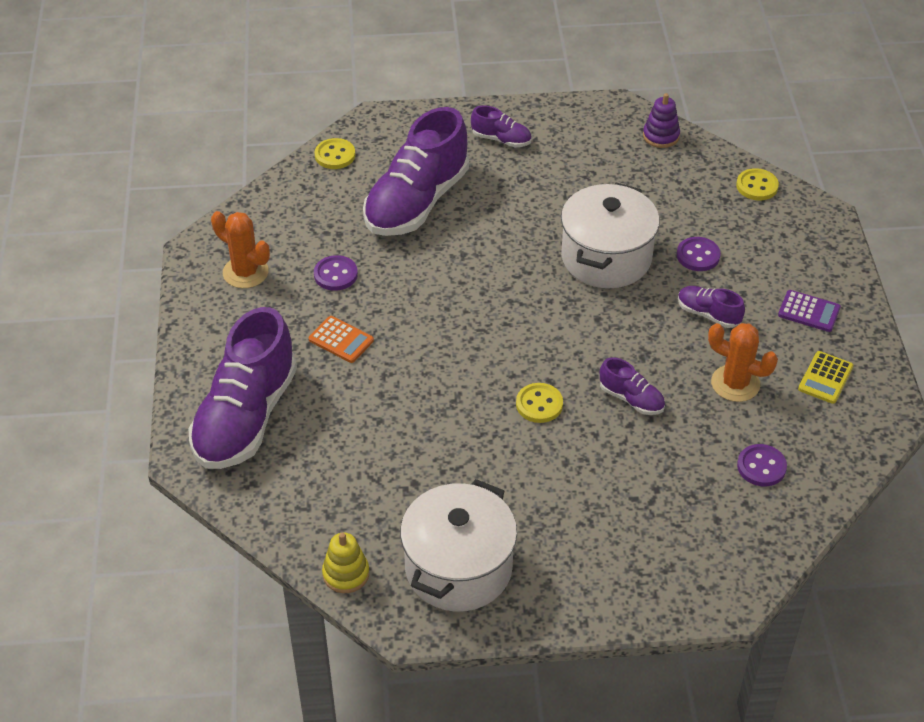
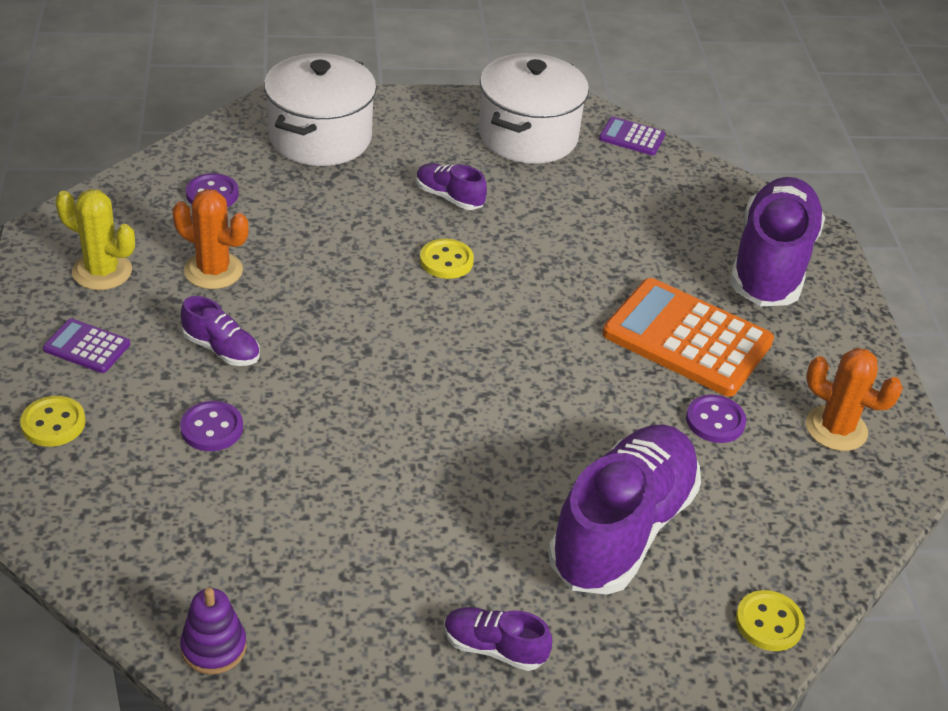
camera: 175 degrees right, 5 degrees down
(341, 340) = (687, 338): orange calculator -> orange calculator, size x2.13
(346, 574) = (632, 137): yellow stacking toy -> purple calculator
(606, 258) = (343, 430): white pot -> white pot (320, 137)
(631, 399) = (340, 261): purple shoe -> purple shoe (449, 197)
(757, 186) = (81, 540): yellow button -> yellow button (53, 423)
(825, 378) = (102, 271): yellow calculator -> yellow cactus

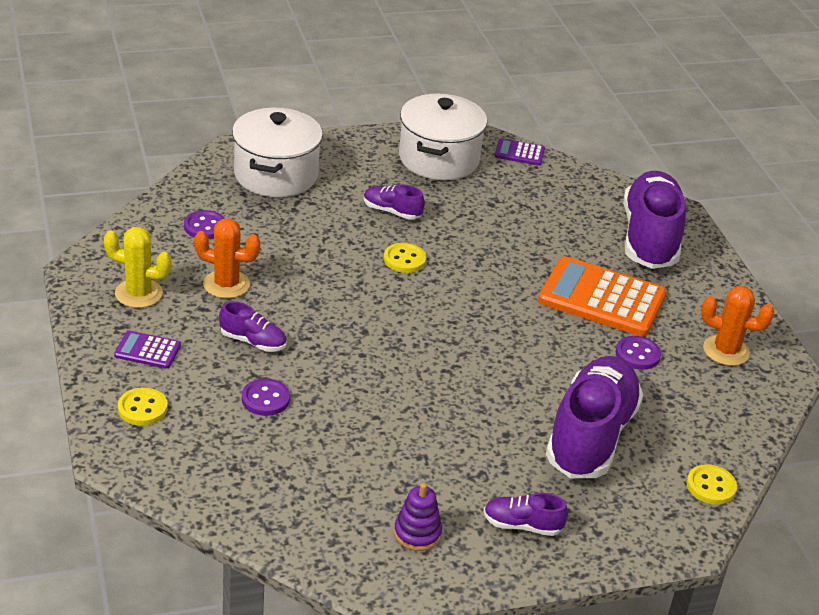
camera: 10 degrees left, 5 degrees down
(213, 647) = (319, 548): purple stacking toy -> purple stacking toy (417, 533)

